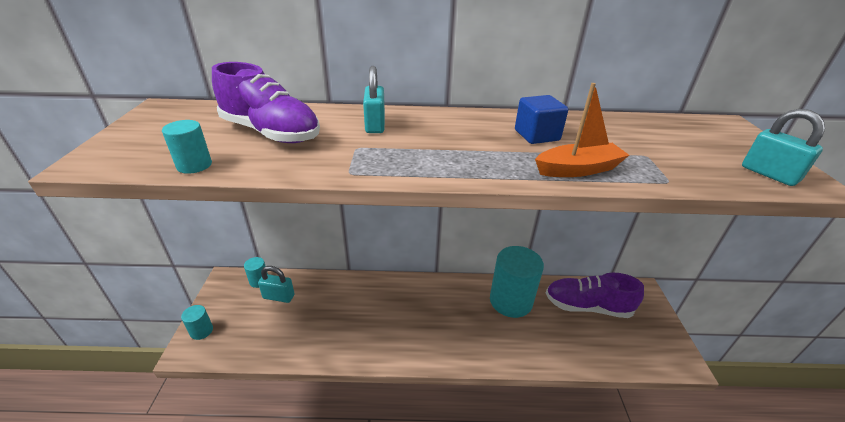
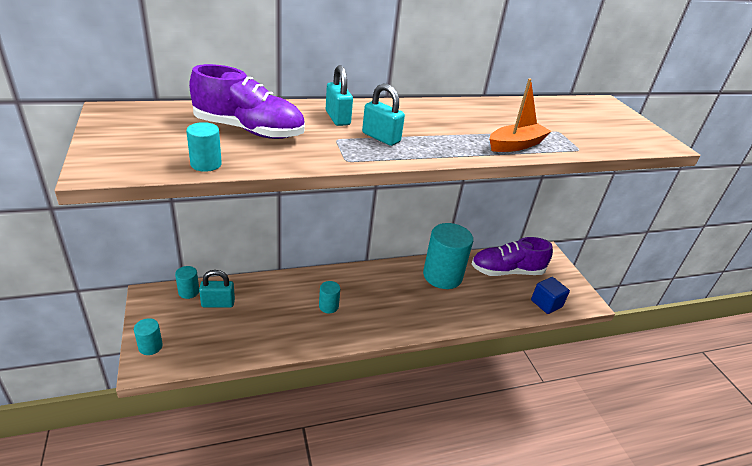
camera: 20 degrees left, 0 degrees up
(379, 317) = (328, 306): none -> turquoise cylinder
(536, 135) = (474, 120): blue cube -> blue cube (546, 303)
(769, 174) = (639, 139): turquoise padlock -> turquoise padlock (381, 137)

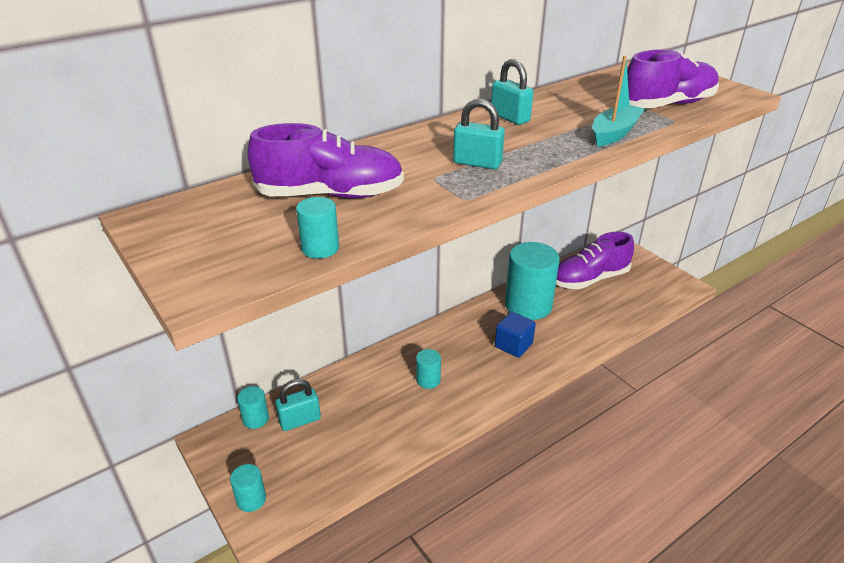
camera: 15 degrees left, 0 degrees up
(337, 118) = (412, 153): turquoise padlock -> turquoise padlock (510, 118)
(516, 145) = (614, 133): orange boat -> turquoise boat
(546, 303) = (647, 301): blue cube -> blue cube (513, 345)
(585, 135) = (667, 105): none -> purple shoe

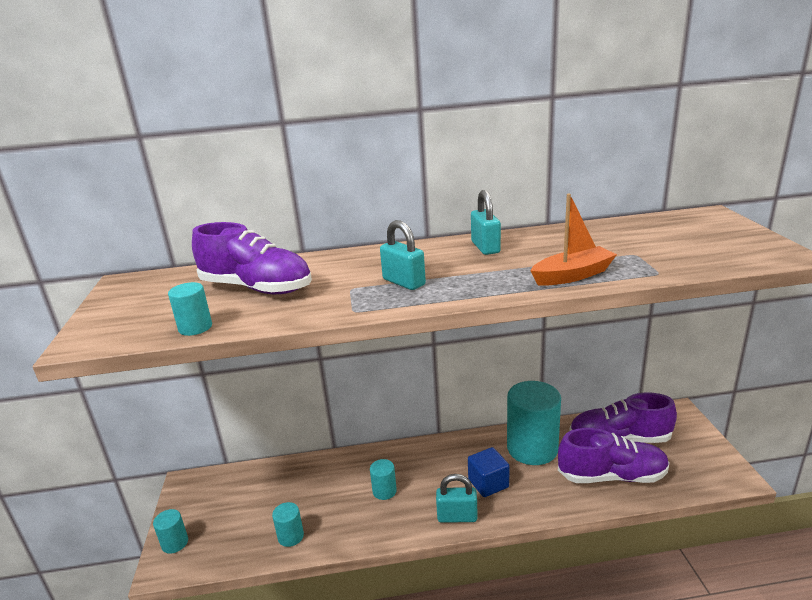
camera: 30 degrees right, 10 degrees down
(255, 419) = (228, 477): turquoise cylinder -> turquoise cylinder (291, 536)
(300, 420) = (258, 490): turquoise padlock -> turquoise padlock (457, 517)
(614, 133) = (572, 275): turquoise boat -> orange boat
(667, 105) = (670, 256): purple shoe -> purple shoe (612, 476)

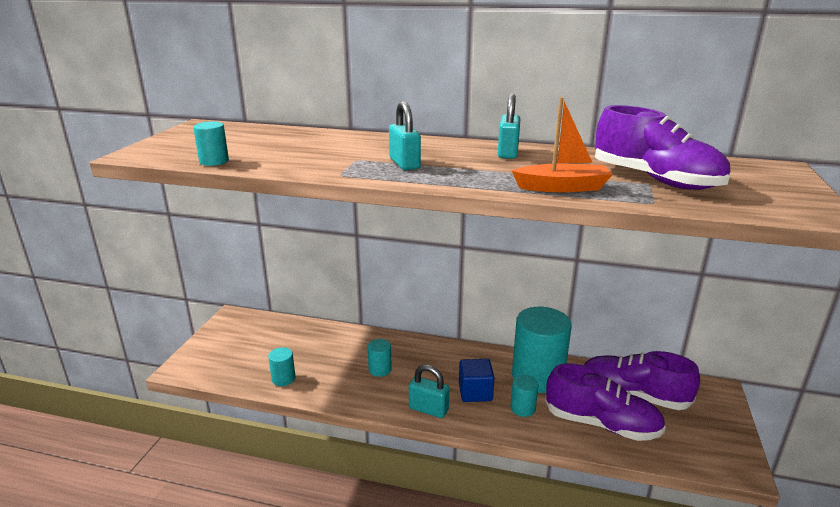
camera: 20 degrees right, 0 degrees up
(175, 543) = (198, 355): turquoise cylinder -> turquoise cylinder (522, 408)
(256, 288) = (286, 146): purple shoe -> purple shoe (655, 180)

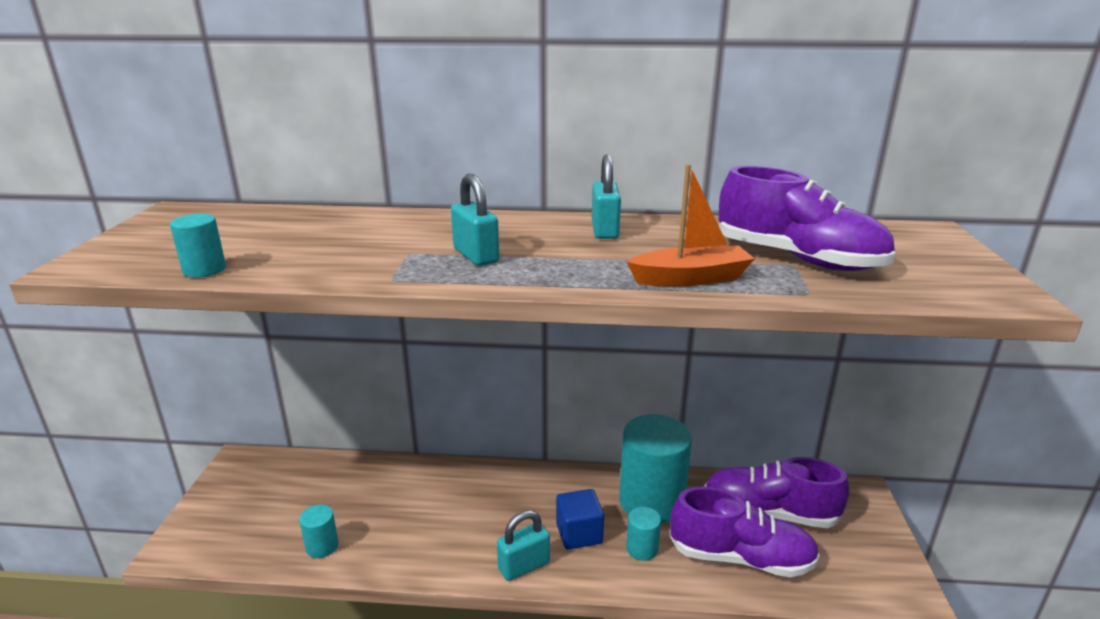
camera: 10 degrees left, 0 degrees up
(380, 369) = (451, 516): turquoise cylinder -> none
(428, 409) = (524, 566): turquoise padlock -> turquoise padlock turned 45 degrees counterclockwise

